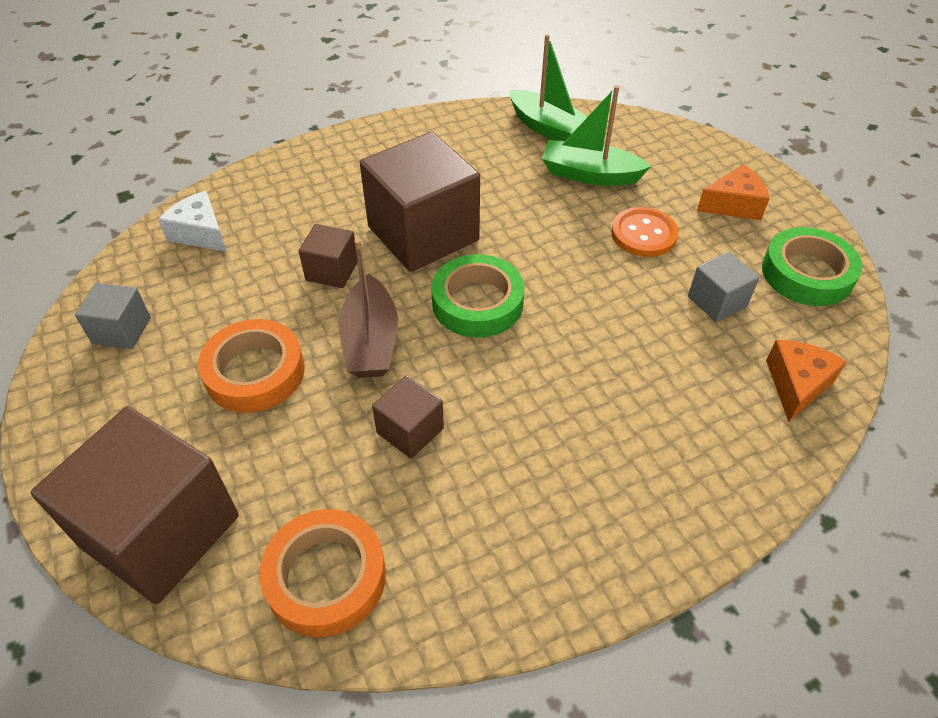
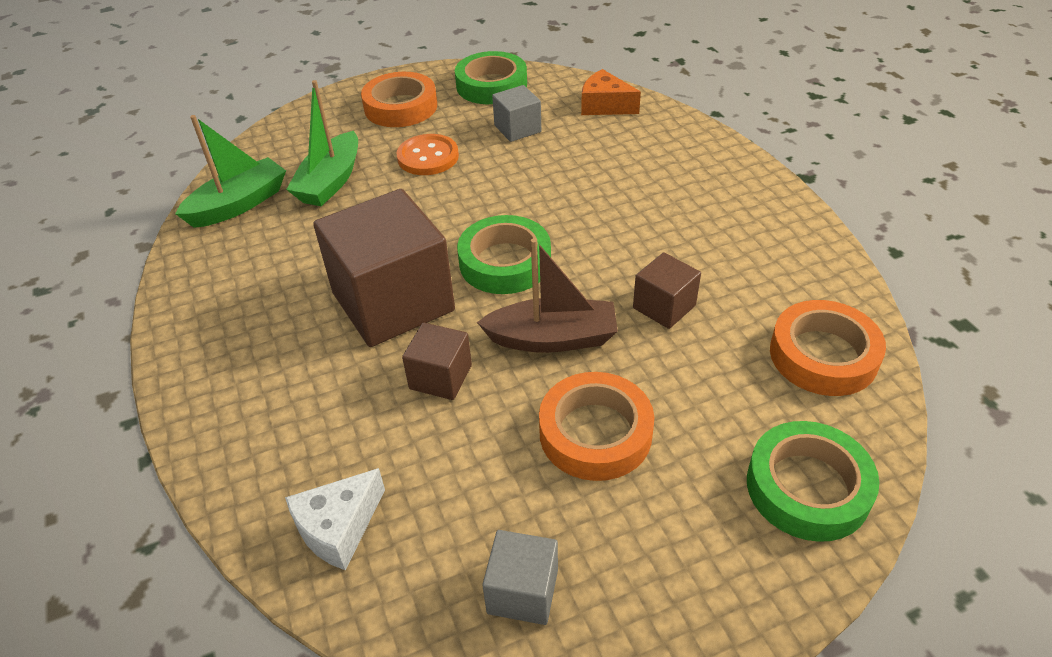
camera: 85 degrees left, 5 degrees down
(160, 531) = (807, 487): brown cube -> green tape
(733, 205) = (401, 107): orange cheese -> orange tape

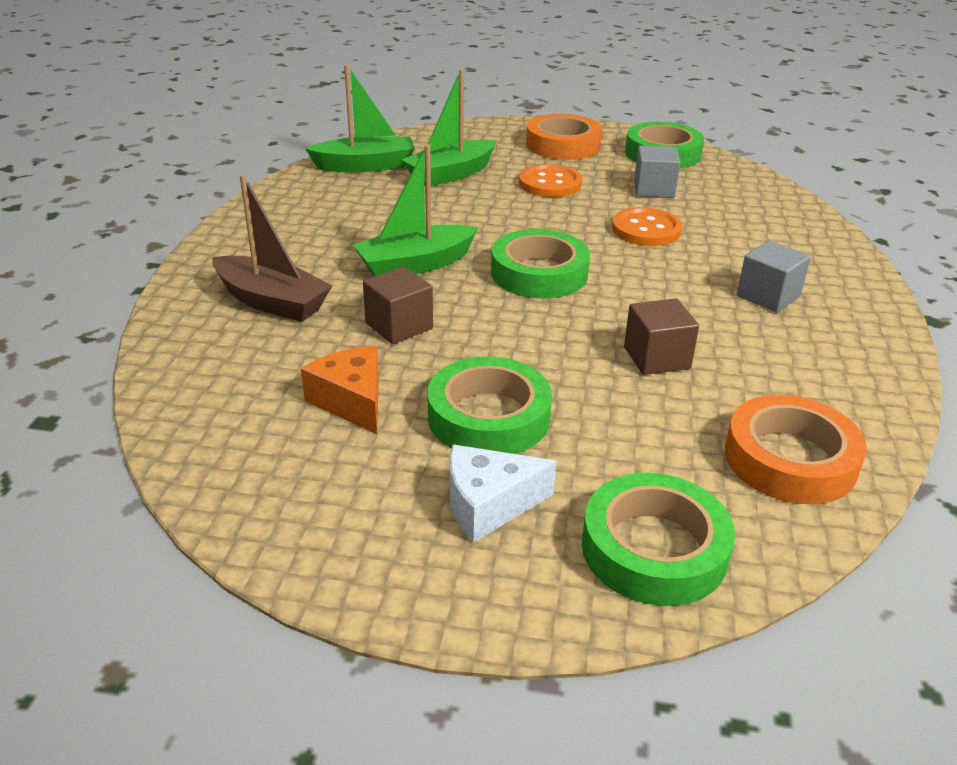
camera: 30 degrees right, 10 degrees down
(338, 528) = (217, 383): white cheese -> white cheese (488, 504)
(393, 302) = (415, 265): brown cube -> green boat
(522, 591) = (307, 490): grey cube -> grey cube (768, 296)
(548, 176) = (646, 230): none -> orange button
(553, 338) = (524, 339): brown boat -> brown boat (272, 302)
(595, 433) = (488, 417): orange tape -> green tape
(604, 105) = (760, 198): orange cheese -> orange cheese (351, 401)

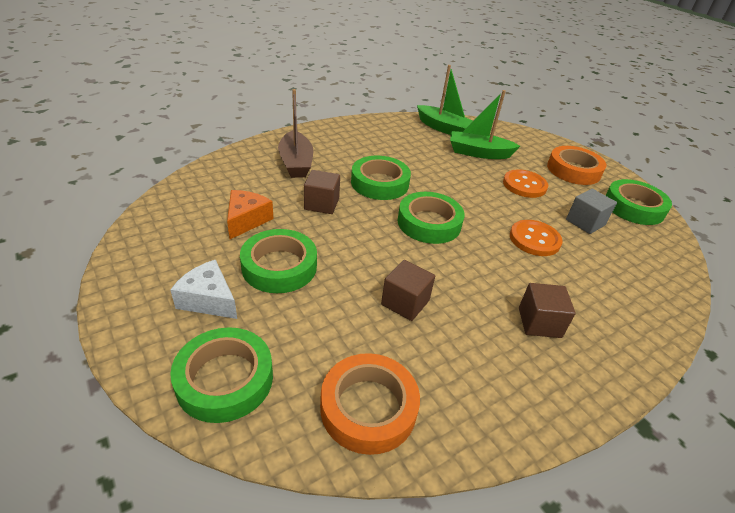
camera: 45 degrees right, 5 degrees up
(415, 265) = (379, 183): green boat -> green tape
(768, 296) = (539, 322): grey cube -> brown cube

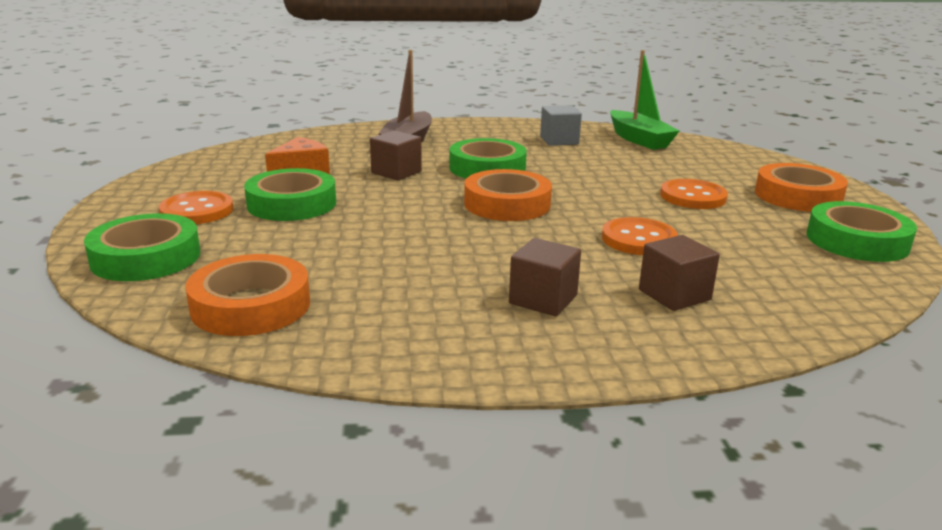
camera: 30 degrees right, 15 degrees down
(208, 300) = (197, 211): white cheese -> orange button
(405, 302) = (392, 251): brown cube -> brown cube (674, 295)
(429, 223) = (507, 204): green tape -> orange tape
(478, 153) = (661, 163): green boat -> none
(585, 222) = (745, 240): grey cube -> grey cube (559, 140)

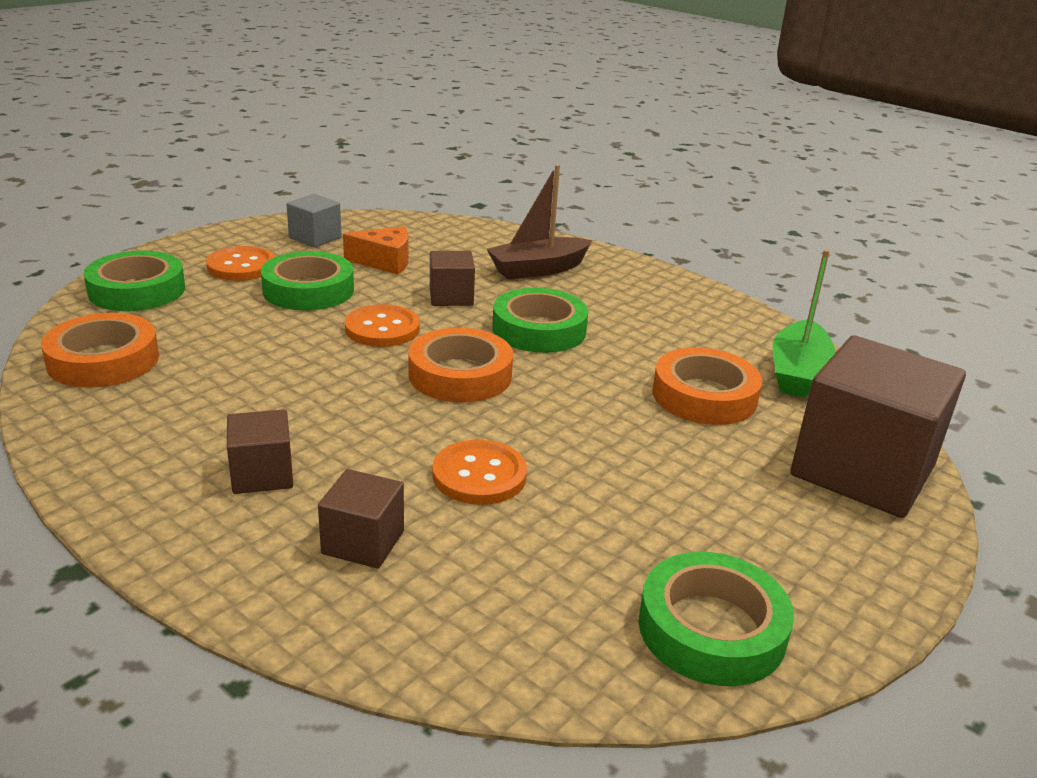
camera: 45 degrees right, 5 degrees up
(559, 140) = (695, 332): grey cube -> grey cube (315, 238)
(693, 197) = (664, 467): orange button -> orange button (382, 329)
(750, 164) = (862, 470): none -> brown cube
(798, 196) = (802, 539): orange tape -> orange tape (704, 396)

